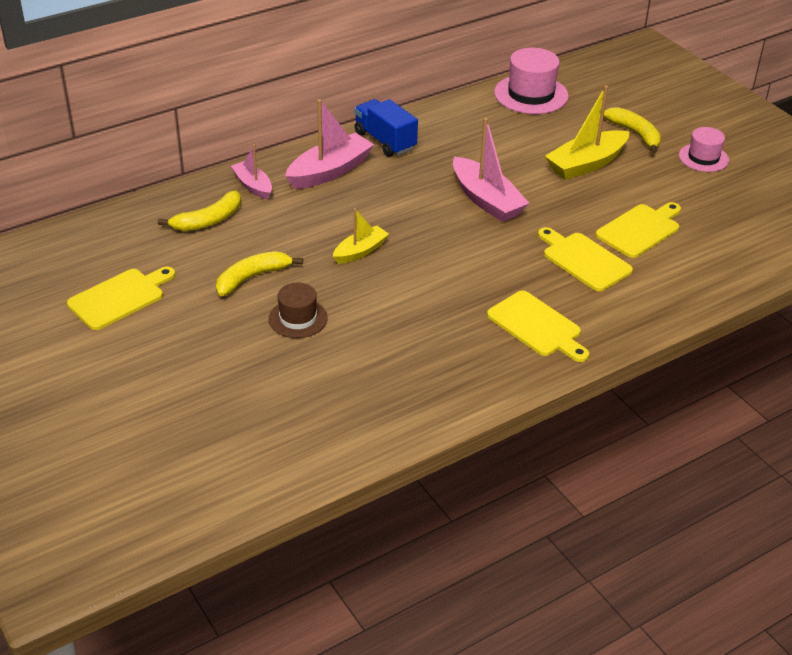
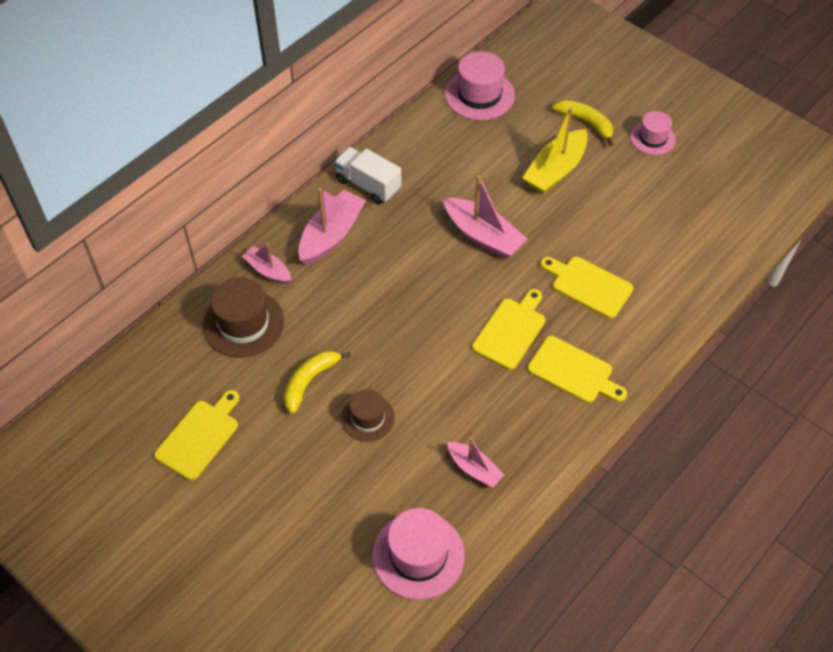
camera: 15 degrees left, 15 degrees up
(208, 220) = (243, 323): yellow banana -> brown hat
(297, 442) = (418, 555): none -> pink hat
(360, 251) = (394, 325): yellow boat -> none
(385, 141) = (368, 185): blue truck -> white truck
(391, 383) = (474, 468): none -> pink boat
(640, 229) = (624, 238): yellow cutting board -> yellow cutting board (511, 331)

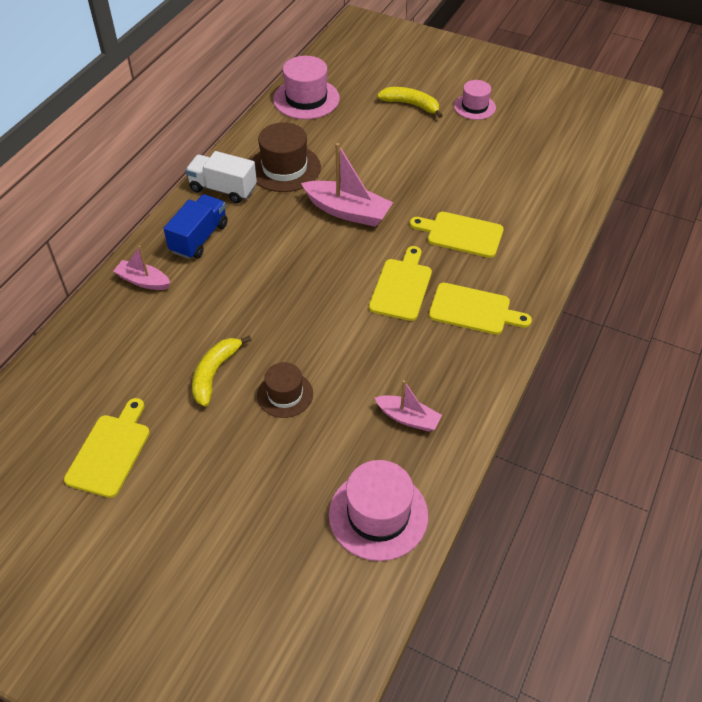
camera: 15 degrees left, 5 degrees down
(243, 323) = (130, 334): brown hat -> brown hat (284, 168)
(331, 235) = (199, 238): pink boat -> blue truck
(555, 170) = (397, 146): yellow boat -> none

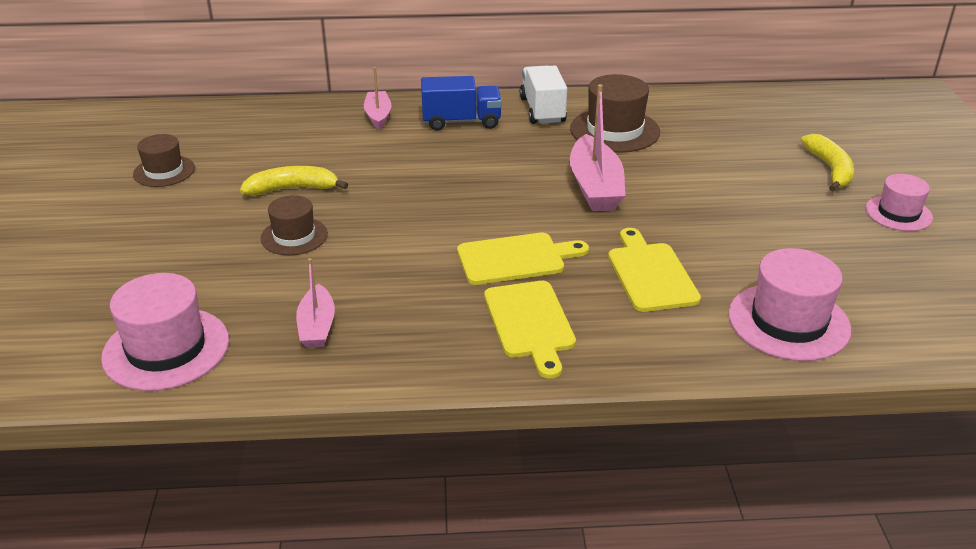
camera: 60 degrees right, 15 degrees down
(110, 451) = (164, 171): yellow cutting board -> brown hat
(306, 99) = (739, 106): pink hat -> pink hat (788, 322)

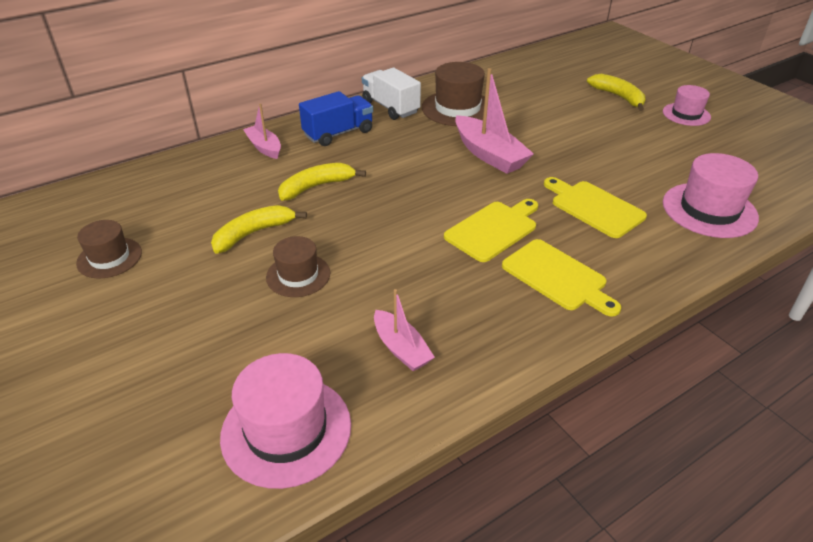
camera: 30 degrees left, 5 degrees up
(388, 165) = (316, 187): none -> yellow banana

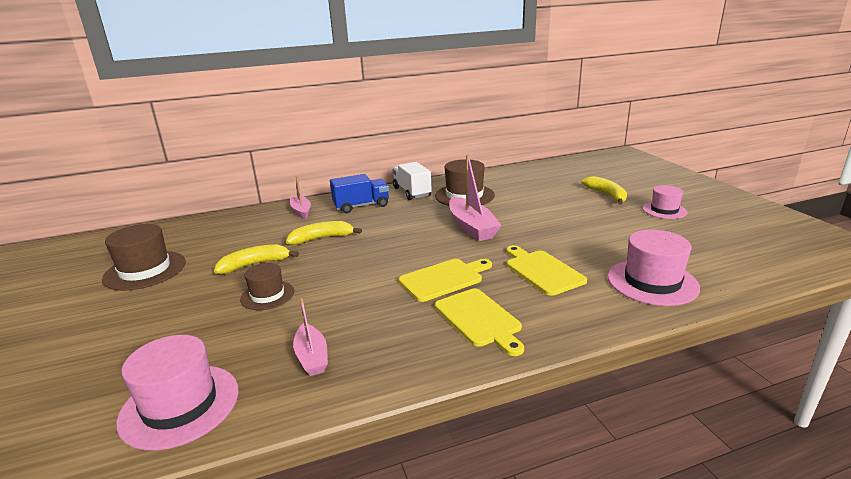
camera: 15 degrees right, 15 degrees down
(109, 258) = (145, 270): brown hat -> brown hat, size x1.60

